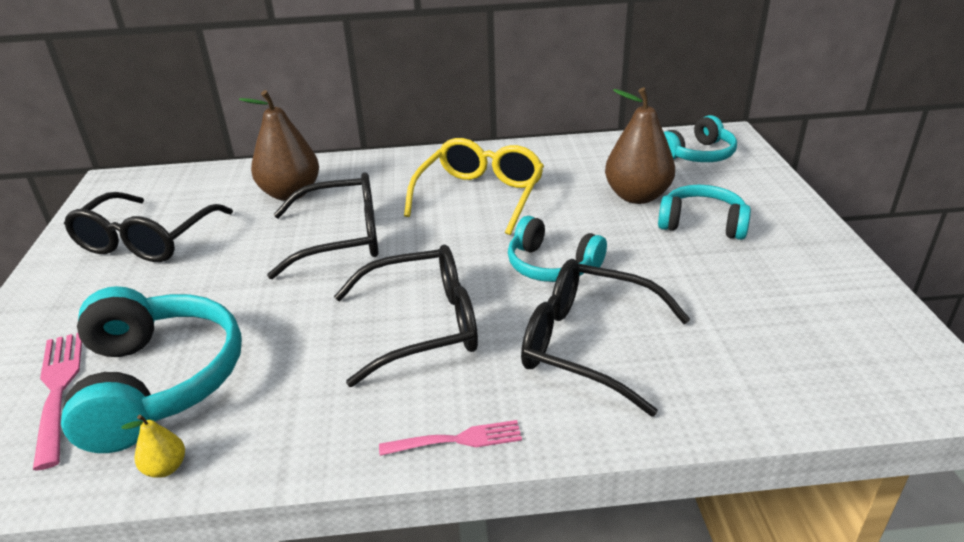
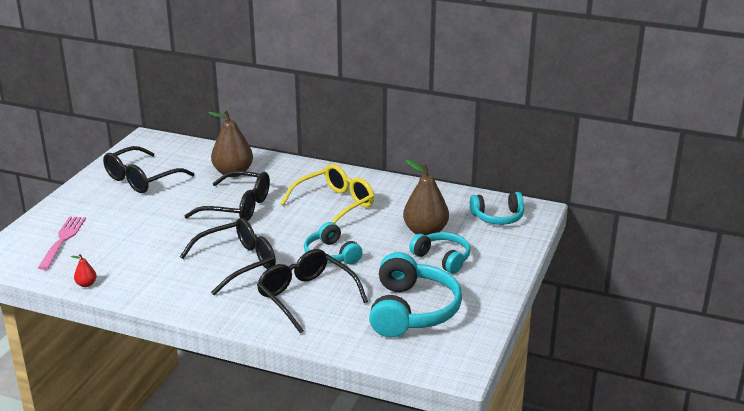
camera: 25 degrees right, 5 degrees down
(158, 382) = (104, 250): turquoise headphones -> turquoise headphones (412, 311)
(165, 468) = (86, 284): yellow pear -> red pear
(423, 326) = (238, 263): black glasses -> black glasses turned 45 degrees counterclockwise
(456, 440) = (207, 313): pink fork -> none

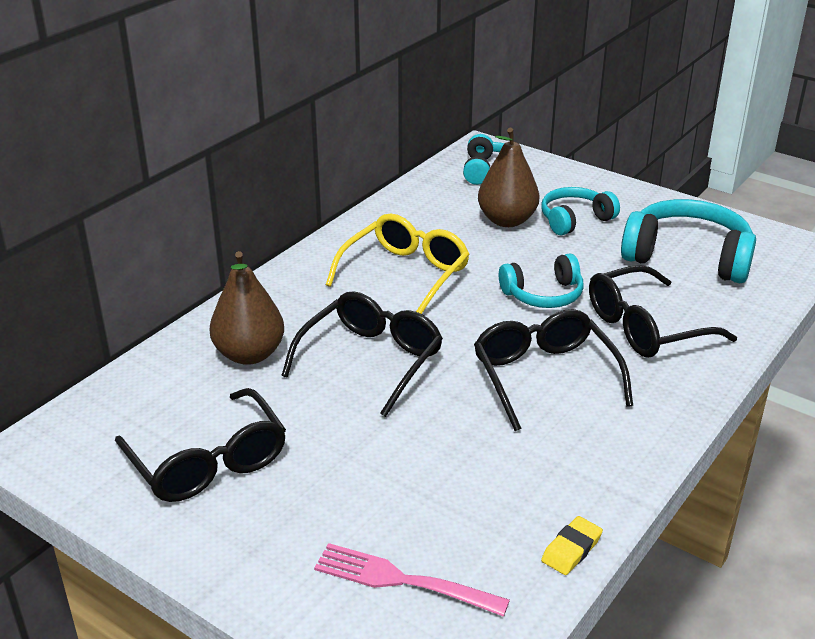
camera: 75 degrees left, 5 degrees up
(86, 284) = (571, 549): red pear -> yellow eraser
(335, 204) = (405, 274): yellow glasses -> yellow glasses turned 60 degrees clockwise

